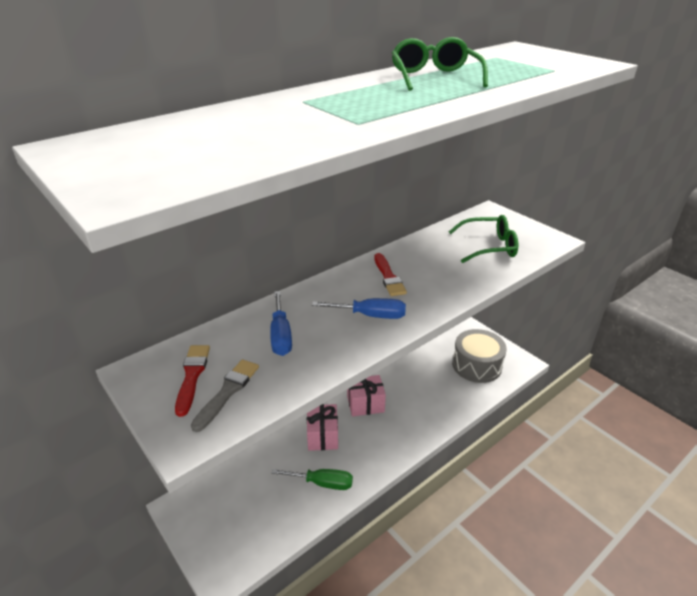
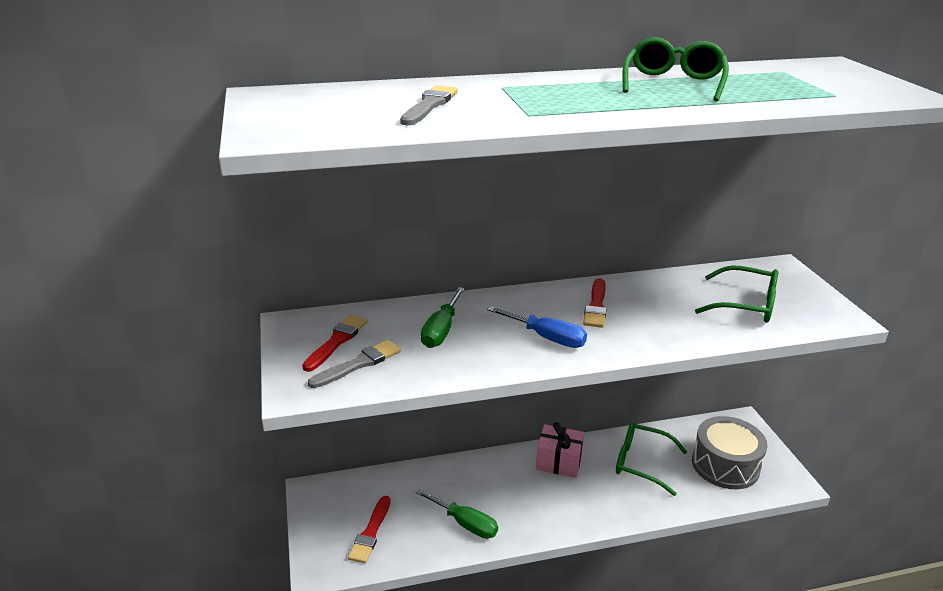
camera: 25 degrees right, 5 degrees down
(249, 523) = (370, 532): none -> red brush
(258, 129) = (429, 105): none -> grey brush
(281, 335) = (441, 330): blue screwdriver -> green screwdriver
(322, 436) = (492, 478): pink gift -> none
(423, 383) = (642, 463): none -> green glasses

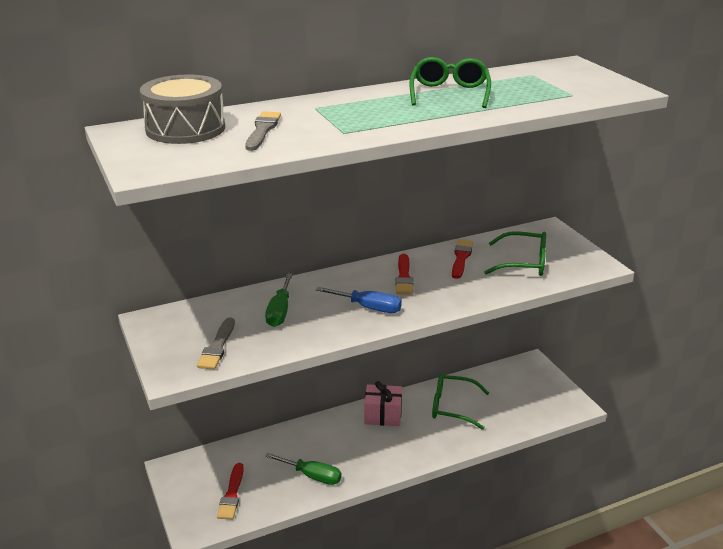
camera: 10 degrees left, 0 degrees up
(337, 341) = (193, 330): red brush -> red brush (461, 258)
(358, 364) = (217, 347): grey brush -> grey brush turned 150 degrees clockwise
(725, 465) = (521, 399): grey drum -> grey drum (185, 128)

